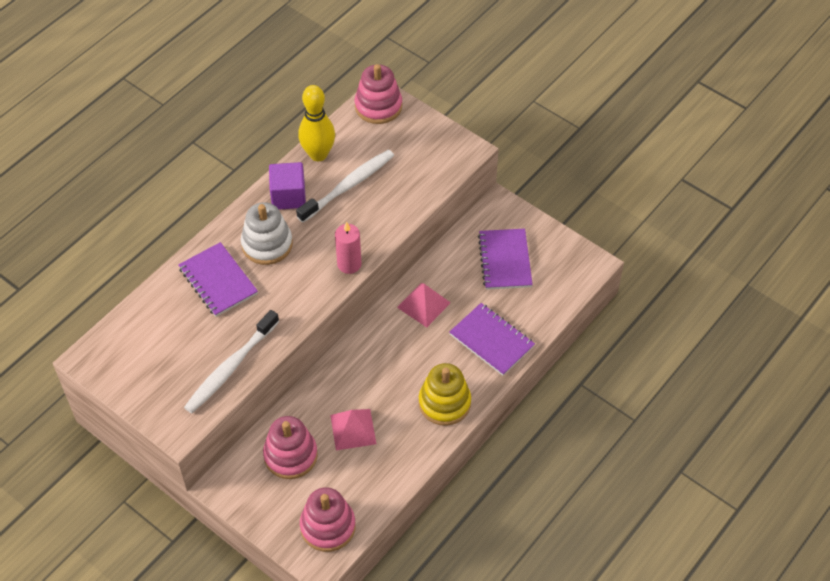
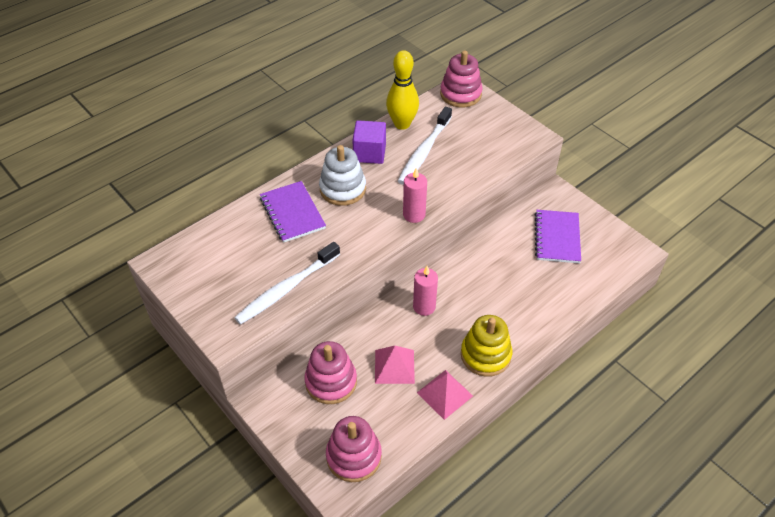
camera: 10 degrees right, 5 degrees down
(348, 186) = (424, 151): white toothbrush -> white toothbrush turned 150 degrees clockwise
(373, 360) = (424, 307): none -> pink candle
(423, 305) = (477, 265): pink pyramid -> pink pyramid (444, 394)
(492, 340) = (537, 305): purple notebook -> none

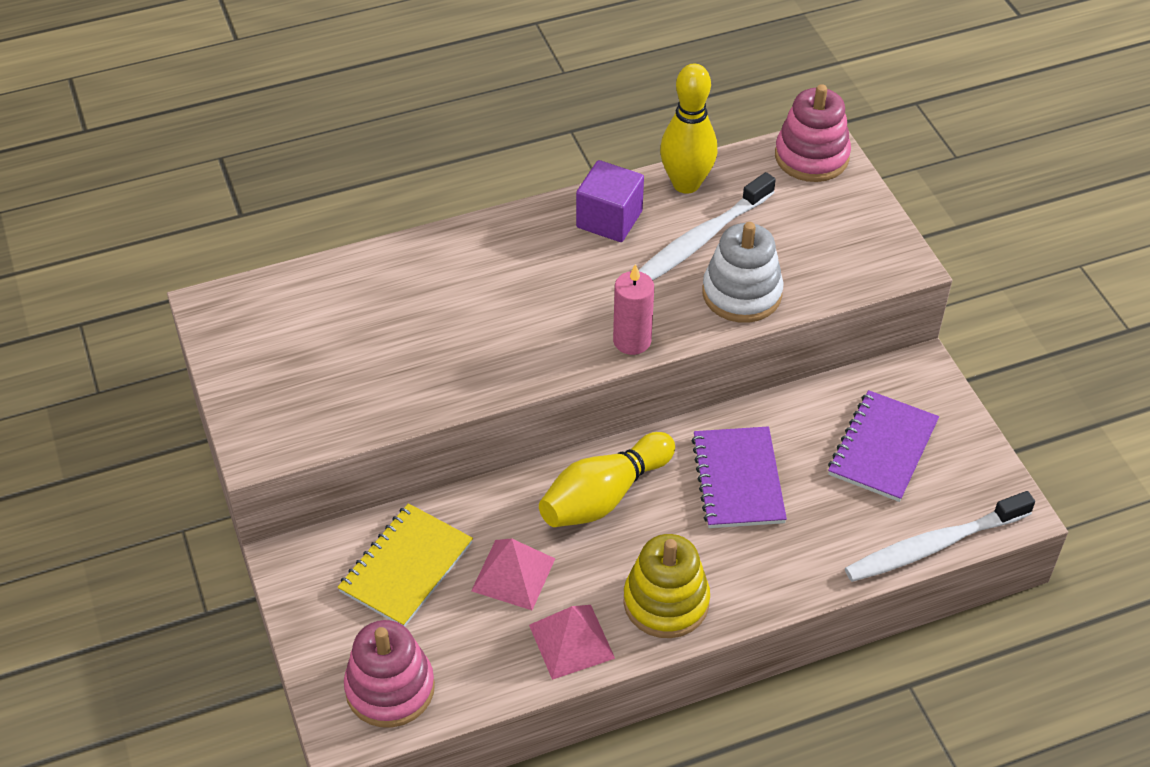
camera: 20 degrees right, 0 degrees up
(286, 289) = (380, 401): white toothbrush -> white toothbrush (933, 545)
(292, 213) = (441, 285): purple notebook -> purple notebook (738, 480)
(331, 382) = (406, 567): pink stacking toy -> yellow notebook
(343, 189) = (538, 267): white stacking toy -> white stacking toy (742, 293)
(424, 307) = (604, 496): pink candle -> yellow bowling pin

